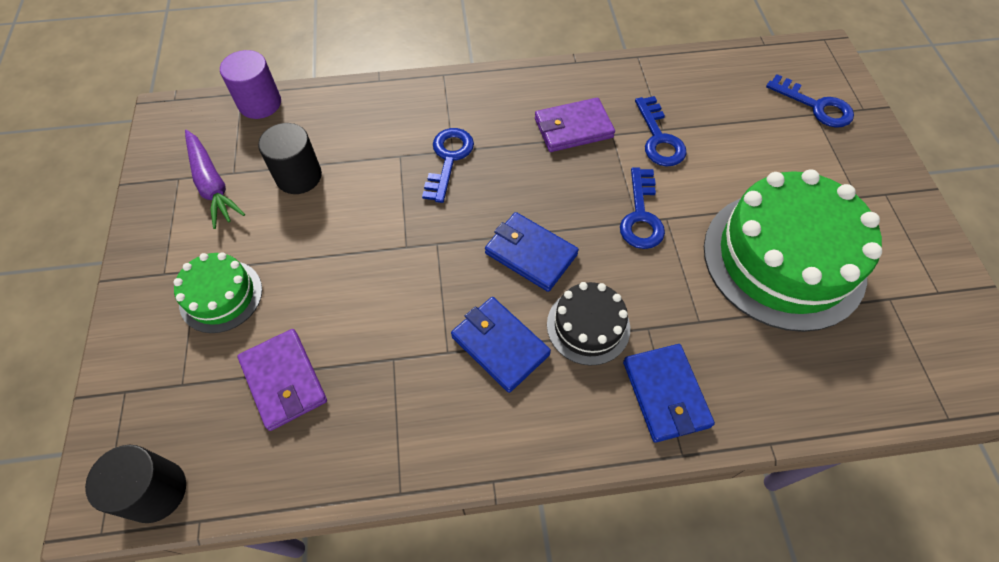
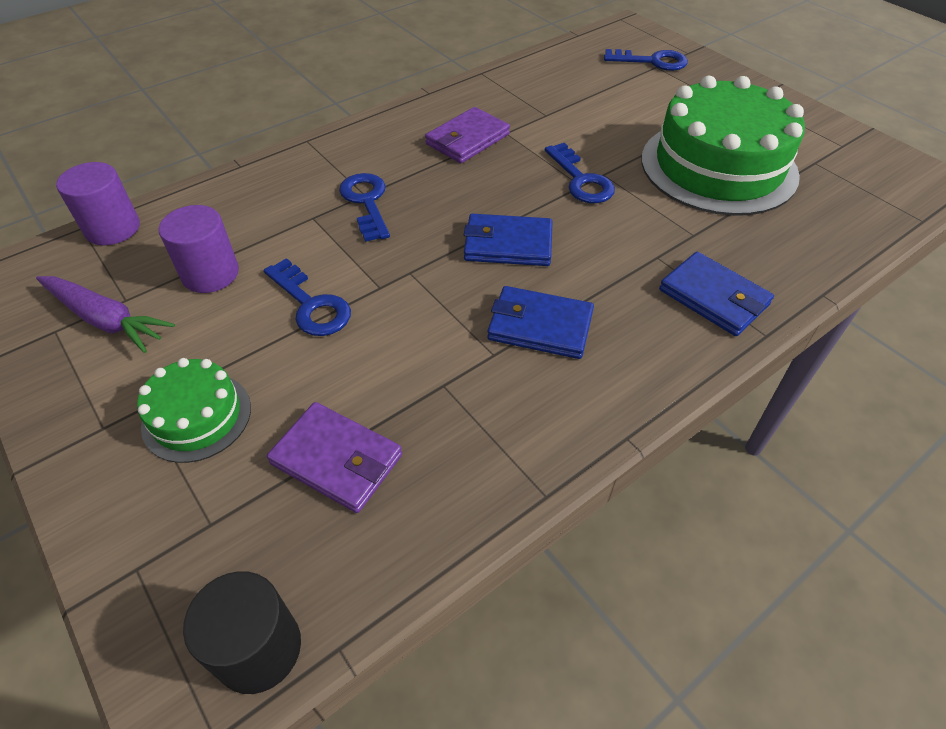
camera: 30 degrees left, 10 degrees down
(299, 176) = (210, 274): black cylinder -> purple cylinder
(588, 326) = (606, 277): black cake -> none
(659, 138) = (548, 122): blue key -> blue key (311, 304)

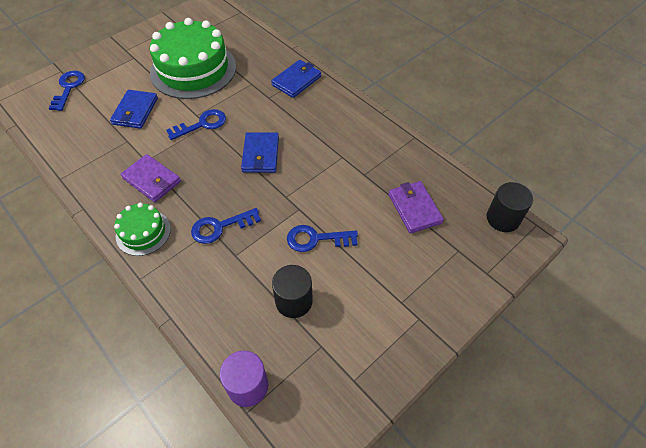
camera: 95 degrees left, 5 degrees up
(106, 320) = (340, 350): purple carrot -> none
(197, 416) = (403, 274): green cake -> green cake (143, 232)
(210, 274) = (294, 301): purple cylinder -> black cylinder
(311, 304) = (316, 239): blue key -> blue key turned 135 degrees counterclockwise
(337, 459) = (414, 208): purple wallet -> purple wallet turned 45 degrees counterclockwise
(540, 326) = (322, 140): blue wallet -> blue wallet (135, 111)

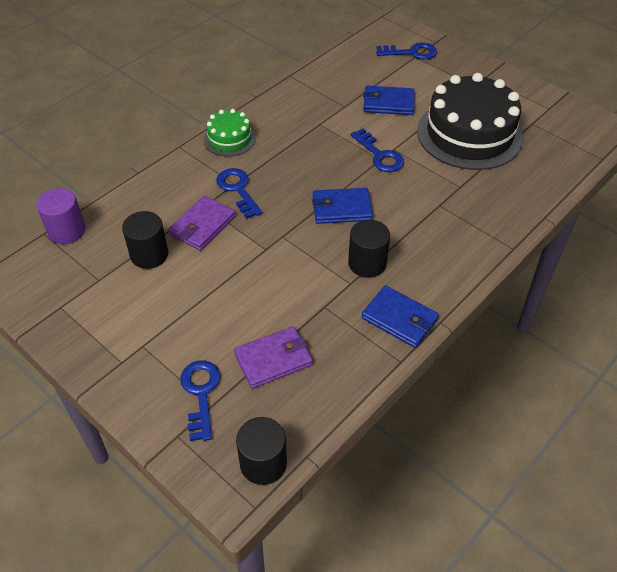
camera: 85 degrees right, 5 degrees down
(152, 180) = (294, 132): purple wallet -> purple wallet (202, 225)
(193, 69) = (469, 134): green cake -> black cake
(296, 81) = (478, 228): blue wallet -> blue wallet (399, 319)
(316, 239) = (224, 266): blue key -> blue key (201, 394)
(323, 145) = (367, 263): none -> black cylinder

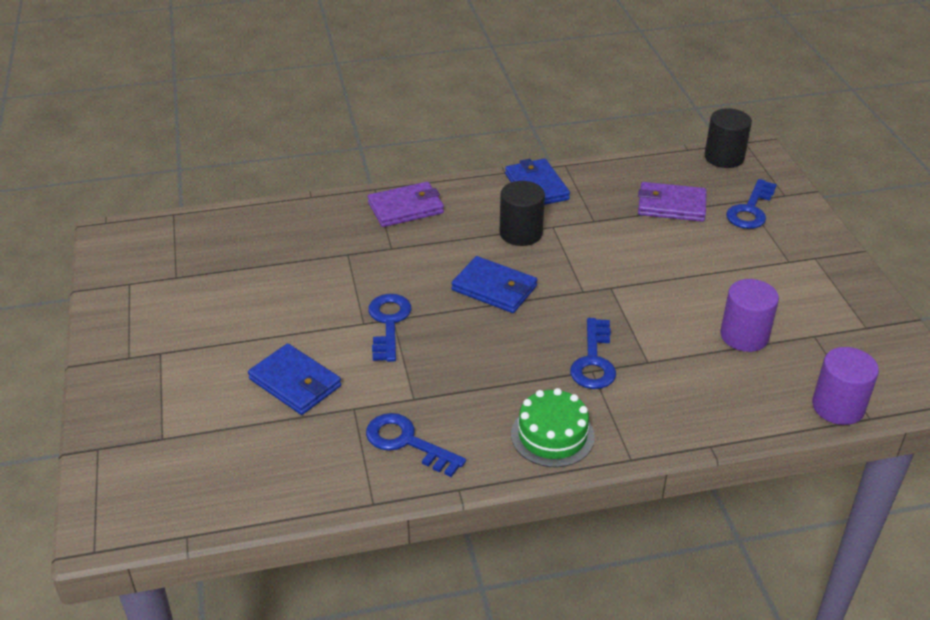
camera: 145 degrees left, 10 degrees down
(149, 254) = (744, 336): black cylinder -> purple cylinder
(202, 225) = (664, 339): purple wallet -> purple wallet (406, 208)
(411, 52) = (157, 447): blue key -> blue key (407, 442)
(469, 134) = (259, 298): black cake -> none

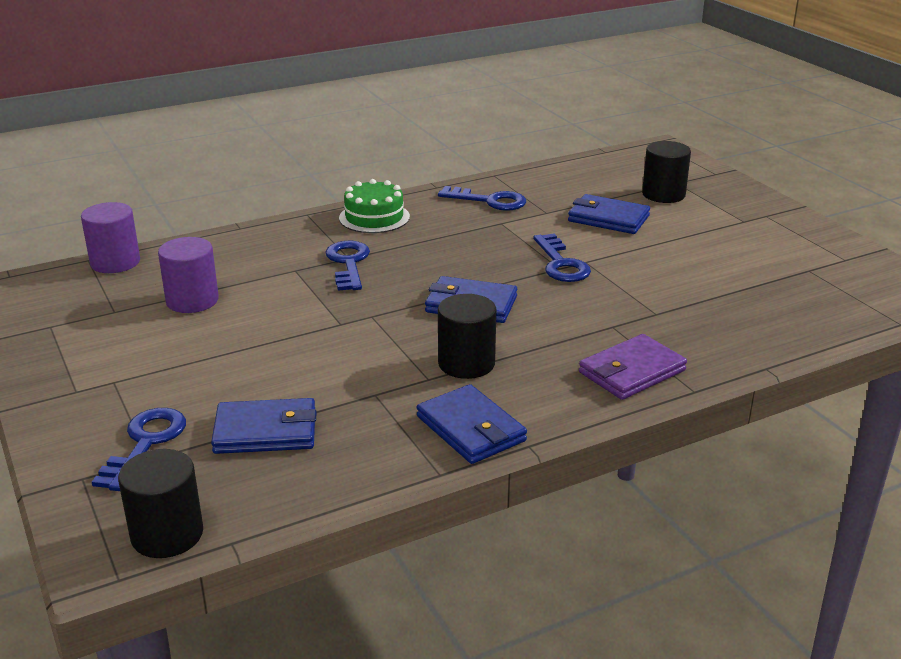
camera: 165 degrees right, 10 degrees down
(199, 415) = (663, 194): none -> black cylinder
(671, 205) = (266, 431): purple wallet -> blue wallet

